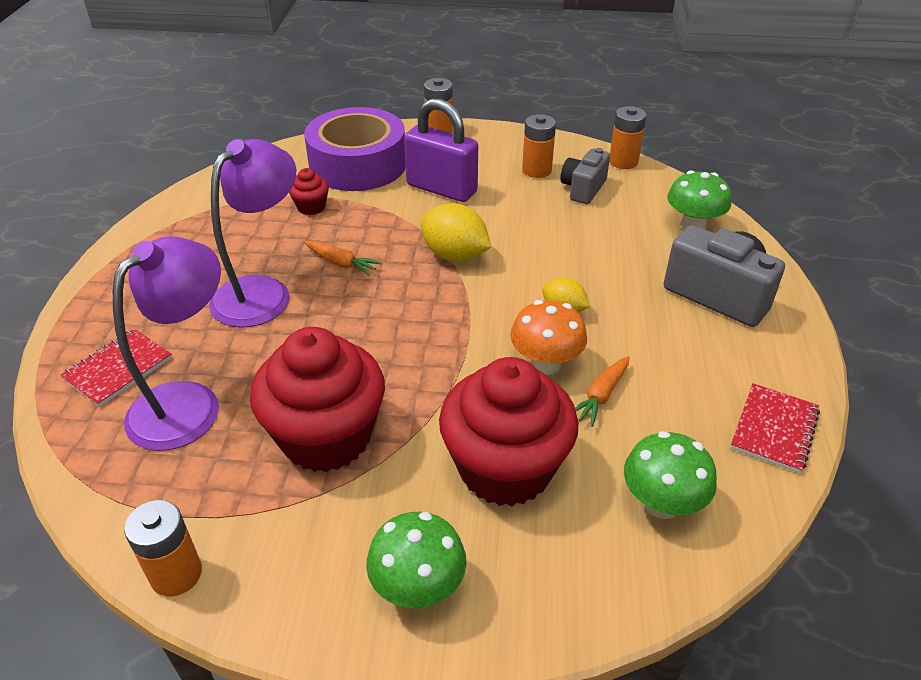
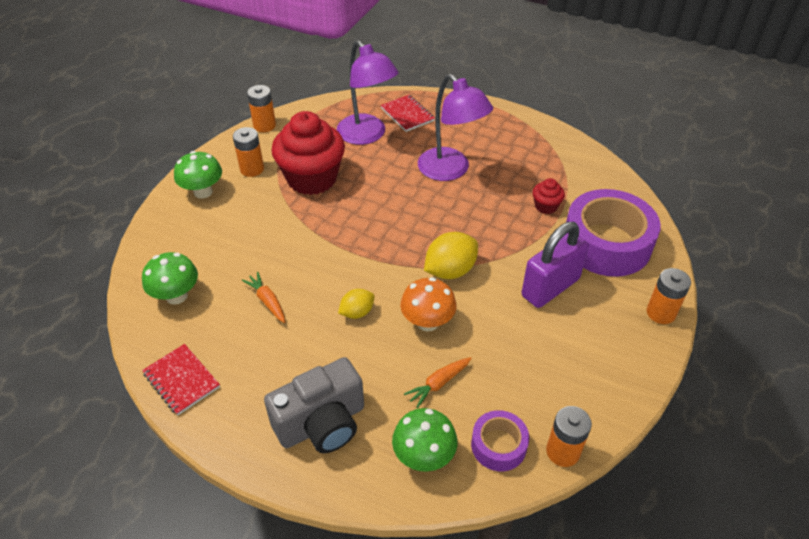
camera: 110 degrees right, 5 degrees up
(341, 263) = (466, 210): orange carrot -> orange carrot (438, 384)
(505, 468) = (245, 239): red cupcake -> none
(536, 170) = (564, 367): orange battery -> orange battery (252, 169)
(545, 364) = (311, 284): orange mushroom -> orange mushroom (427, 322)
(583, 189) = (519, 392): grey camera -> none
(645, 191) = (498, 445): none -> purple tape

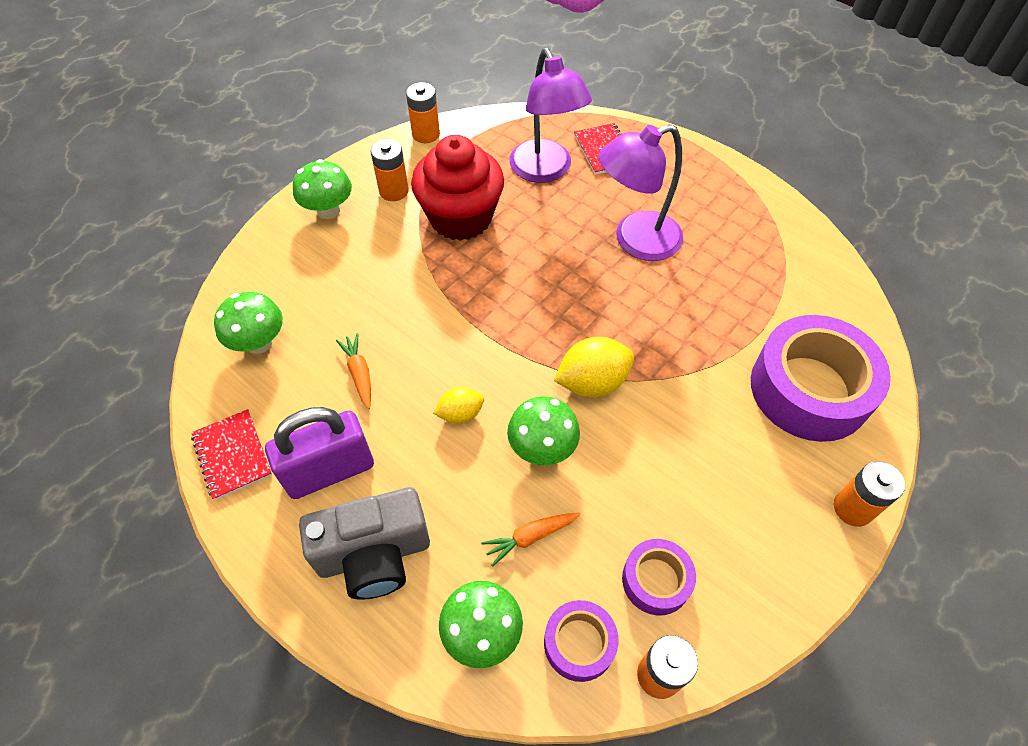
camera: 15 degrees right, 10 degrees up
(427, 322) = (542, 448): orange mushroom -> green mushroom
(450, 171) = (635, 241): purple lamp -> purple lamp turned 90 degrees clockwise
(540, 390) = (656, 580): none -> purple tape
(546, 206) = (744, 317): red cupcake -> none
(550, 287) = (714, 436): purple padlock -> purple padlock (329, 471)

